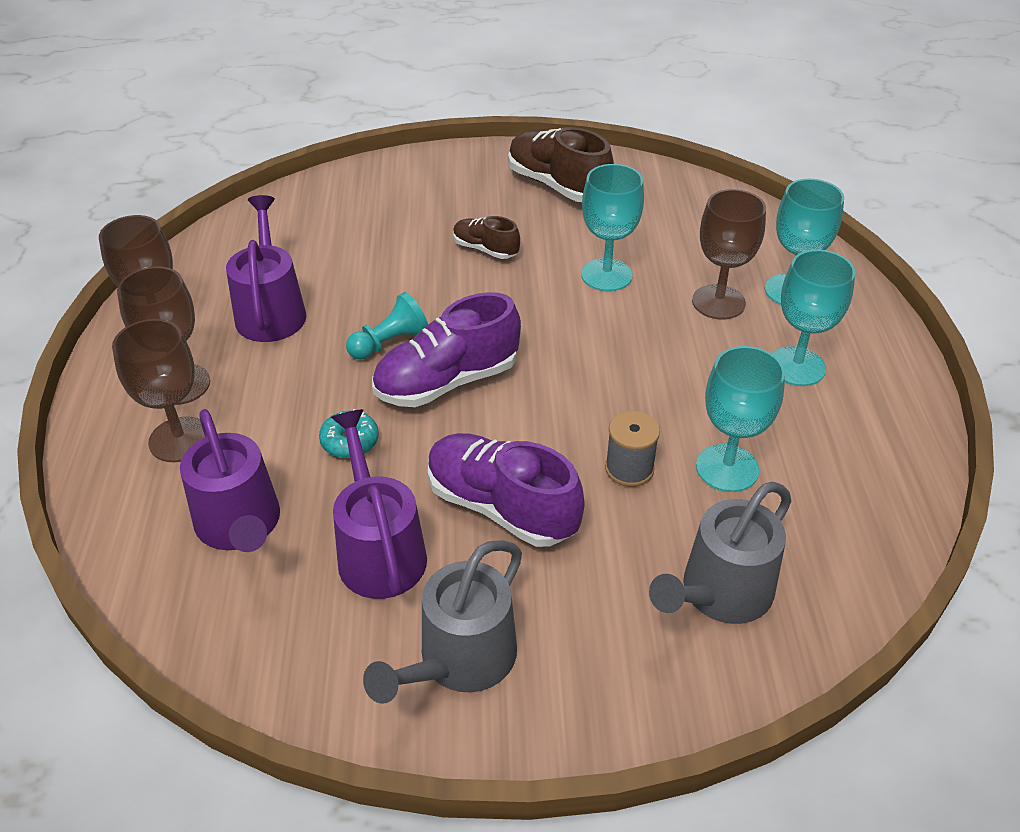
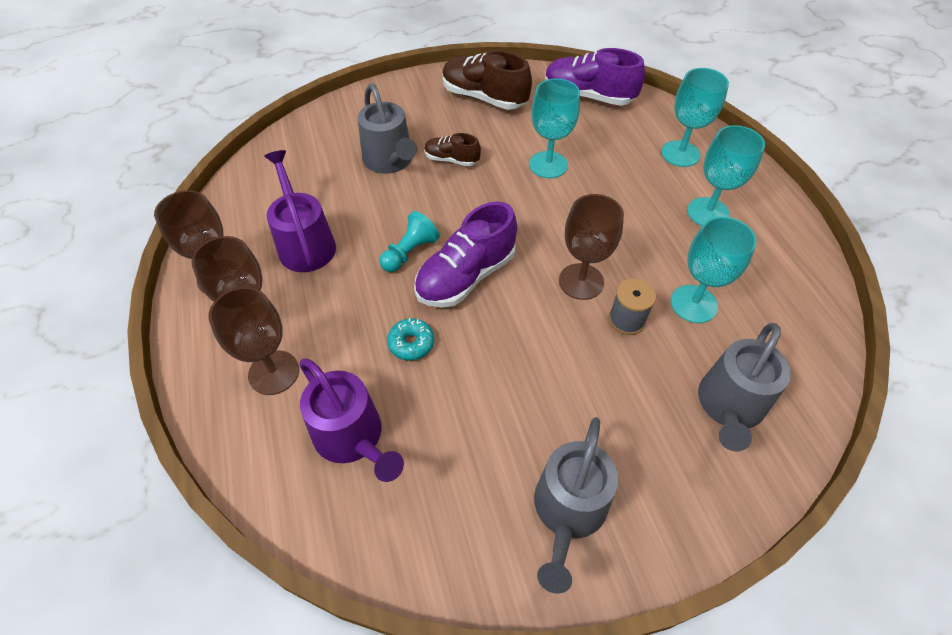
camera: 15 degrees left, 10 degrees up
(379, 551) = (470, 433): purple watering can -> none
(409, 238) = (390, 161): none -> grey watering can
(501, 507) = (547, 373): purple shoe -> purple shoe (588, 96)
(718, 302) = (635, 172): brown goblet -> brown goblet (581, 281)

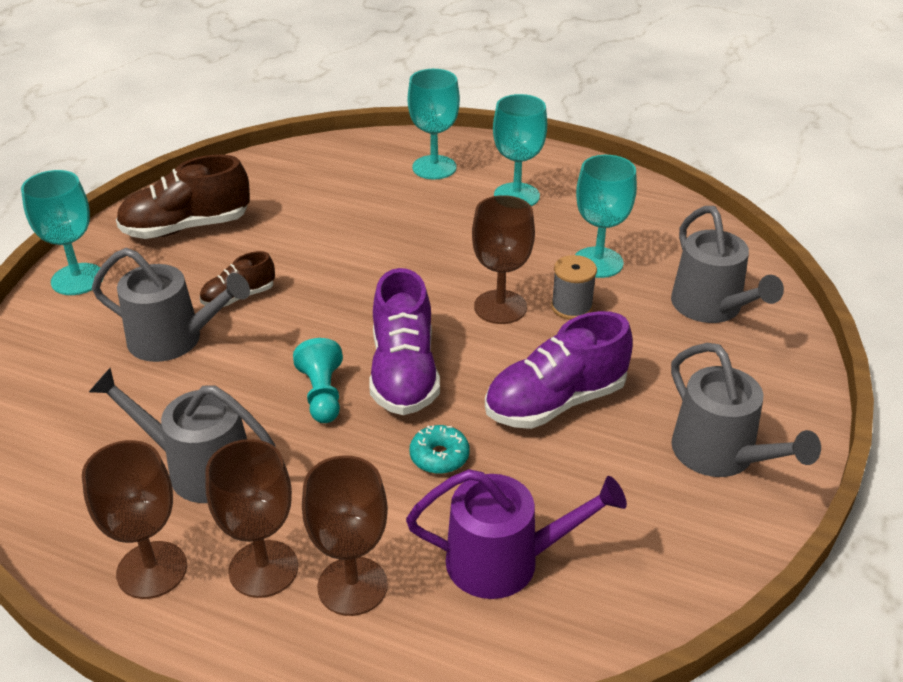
camera: 50 degrees left, 15 degrees down
(305, 244) = (200, 468): purple watering can -> grey watering can
(548, 165) = (338, 243): turquoise goblet -> turquoise goblet (77, 279)
(588, 96) = (289, 169): purple shoe -> purple shoe (555, 402)

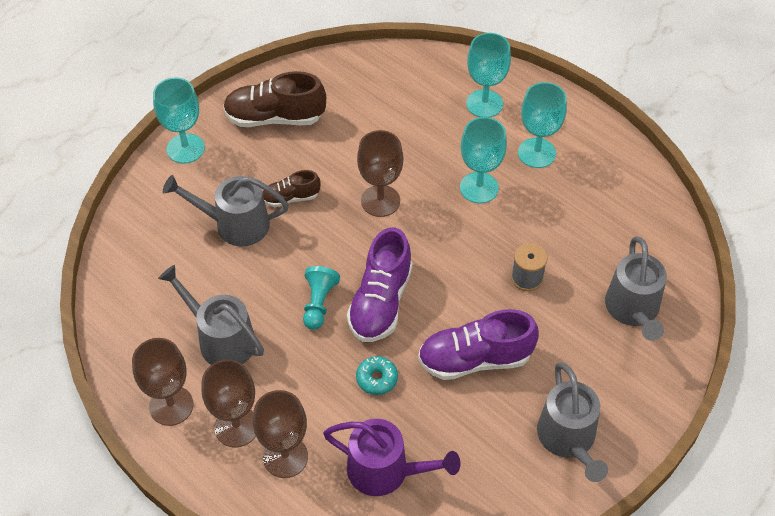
camera: 20 degrees right, 15 degrees up
(173, 339) = (235, 224): grey watering can -> grey watering can turned 150 degrees clockwise
(500, 307) = (474, 262): brown goblet -> brown goblet (380, 201)
(598, 262) = (568, 240): turquoise goblet -> turquoise goblet (479, 188)

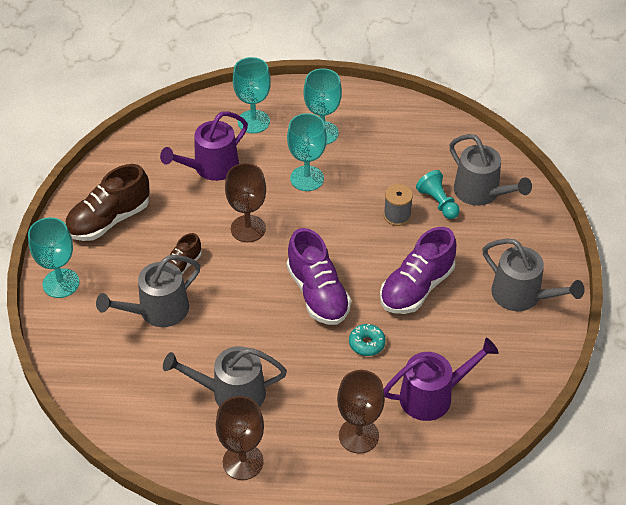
camera: 40 degrees left, 5 degrees down
(236, 427) = (305, 441): brown goblet -> none
(319, 303) = (276, 323): turquoise pawn -> turquoise pawn (438, 202)
(405, 124) = (211, 167): none -> purple watering can

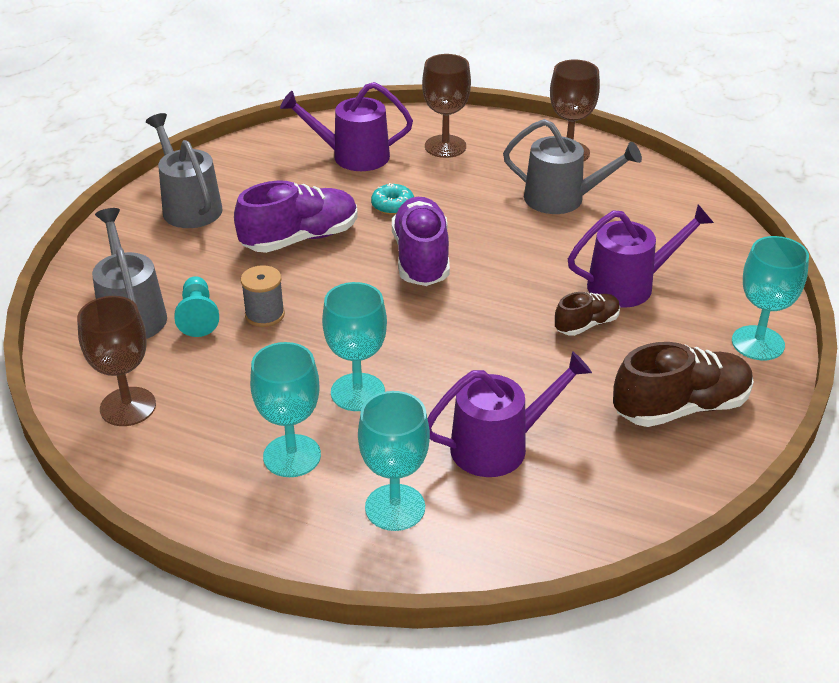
camera: 160 degrees left, 10 degrees down
(158, 311) = (628, 285): grey watering can -> purple watering can
(248, 229) = (477, 347): brown goblet -> brown goblet (128, 407)

